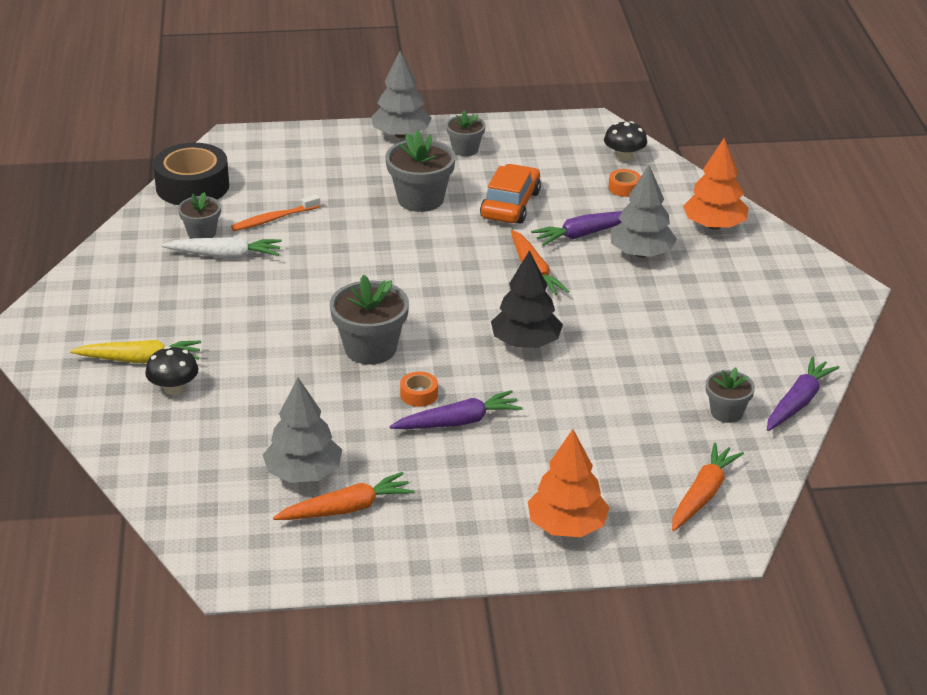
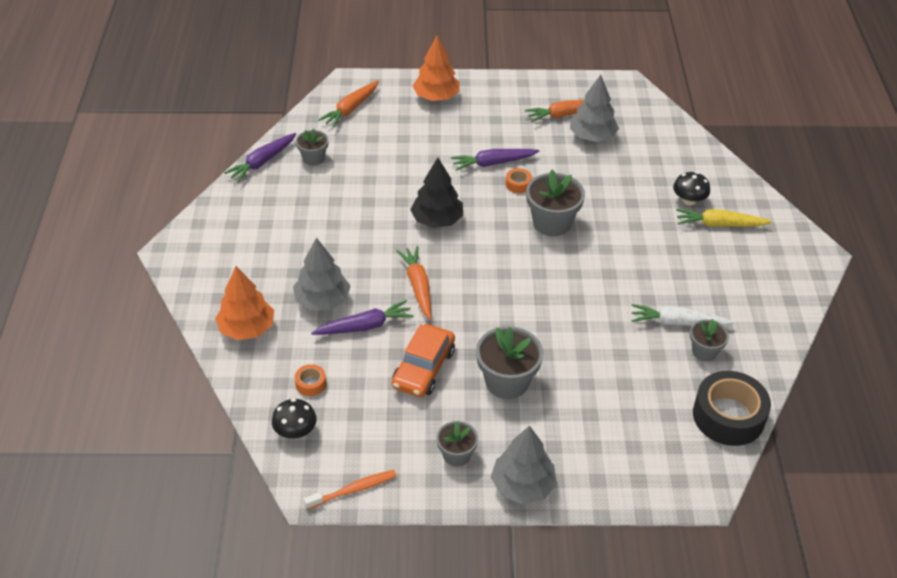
camera: 175 degrees left, 10 degrees up
(274, 219) = (642, 365): orange toothbrush -> orange toothbrush (353, 490)

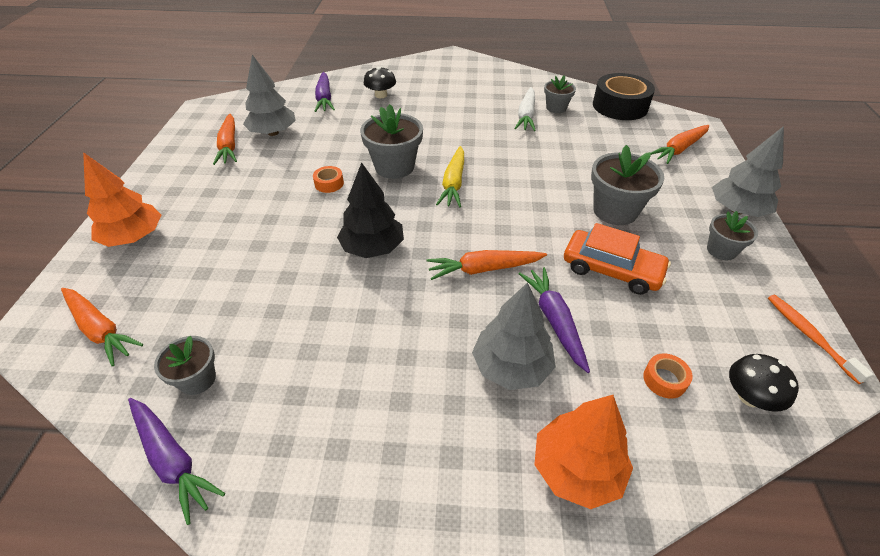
camera: 85 degrees left, 0 degrees up
(493, 163) = (287, 198): purple carrot -> purple carrot (324, 98)
(635, 459) = (679, 149): none -> orange carrot
(719, 224) = (413, 86): yellow carrot -> yellow carrot (453, 183)

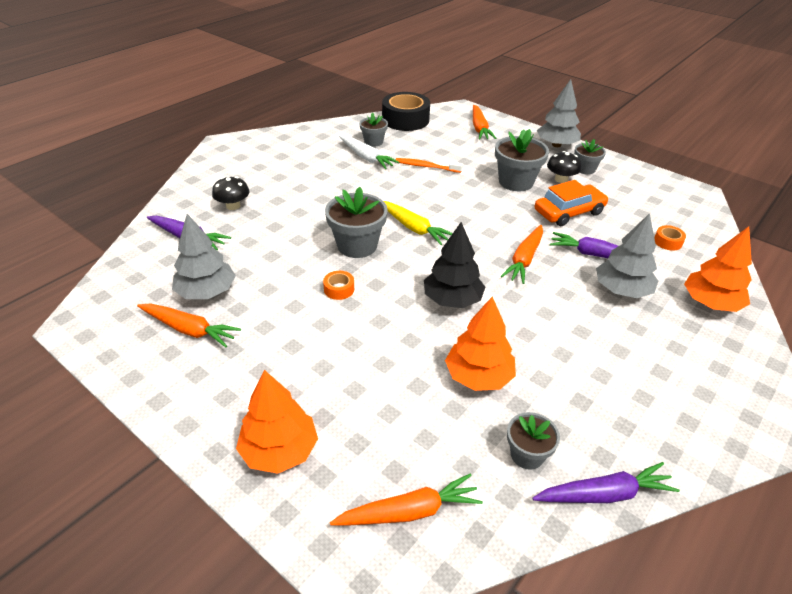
camera: 55 degrees left, 5 degrees down
(280, 307) = (478, 377): none -> orange tree
(750, 397) = (695, 223): black mushroom -> black mushroom (561, 179)
(809, 336) = (667, 183): orange toothbrush -> orange toothbrush (426, 166)

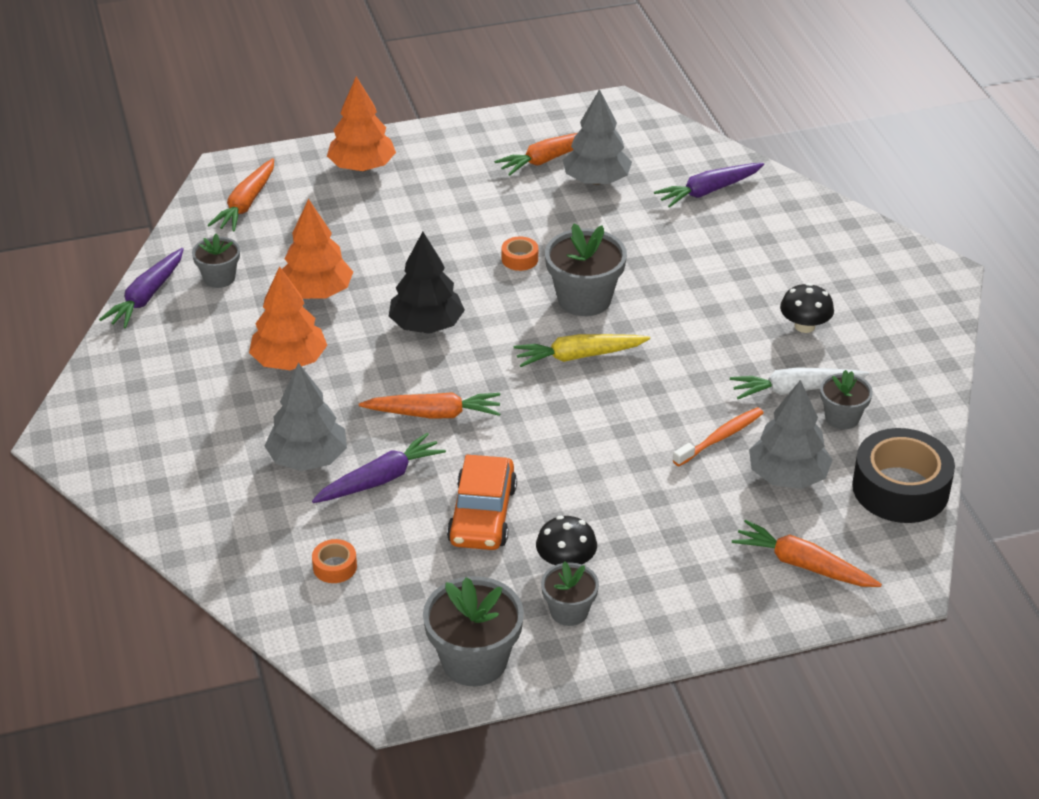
camera: 125 degrees right, 0 degrees up
(233, 206) = (754, 237): black mushroom -> black mushroom (804, 326)
(516, 182) = (601, 508): grey flower pot -> grey flower pot (474, 661)
(524, 259) = (434, 414): orange carrot -> orange carrot turned 120 degrees clockwise
(556, 145) = (670, 629): grey tree -> grey tree (787, 476)
(710, 303) = (215, 516): orange tree -> orange tree (289, 361)

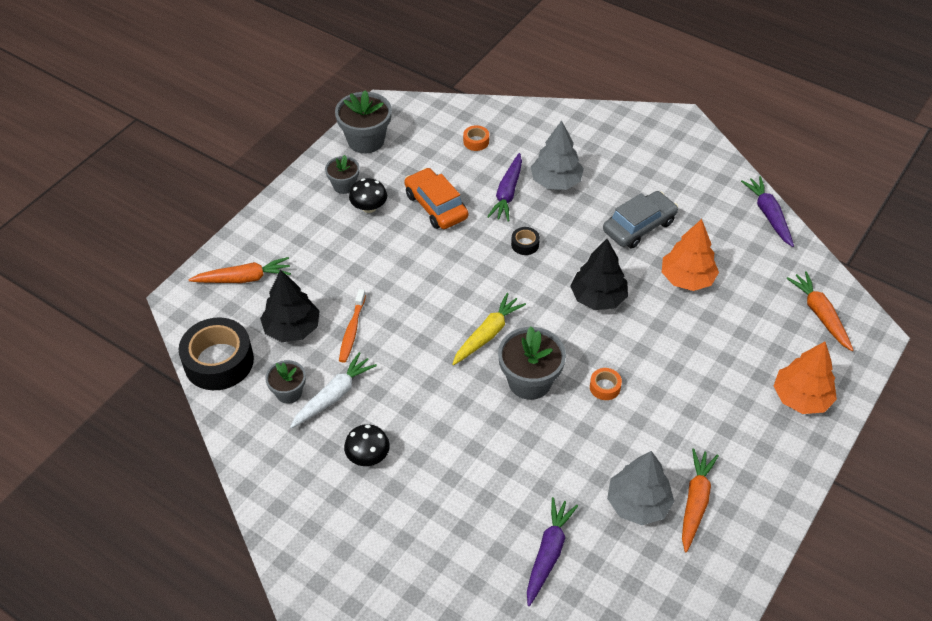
camera: 140 degrees right, 10 degrees up
(219, 278) = (751, 252): grey flower pot -> none
(289, 361) = (639, 226): orange tree -> grey car
(434, 414) = (525, 244): orange carrot -> black tape
(787, 476) = (292, 328): grey tree -> black tree

